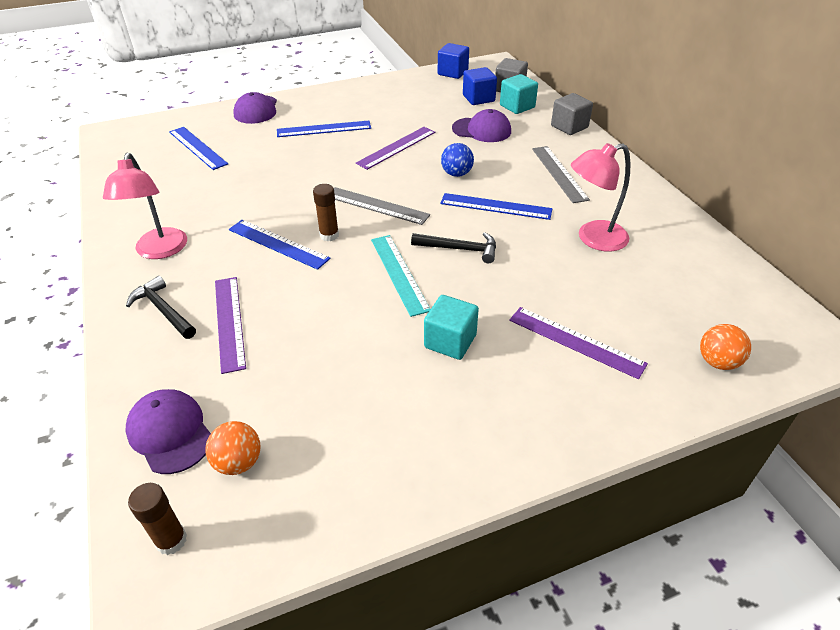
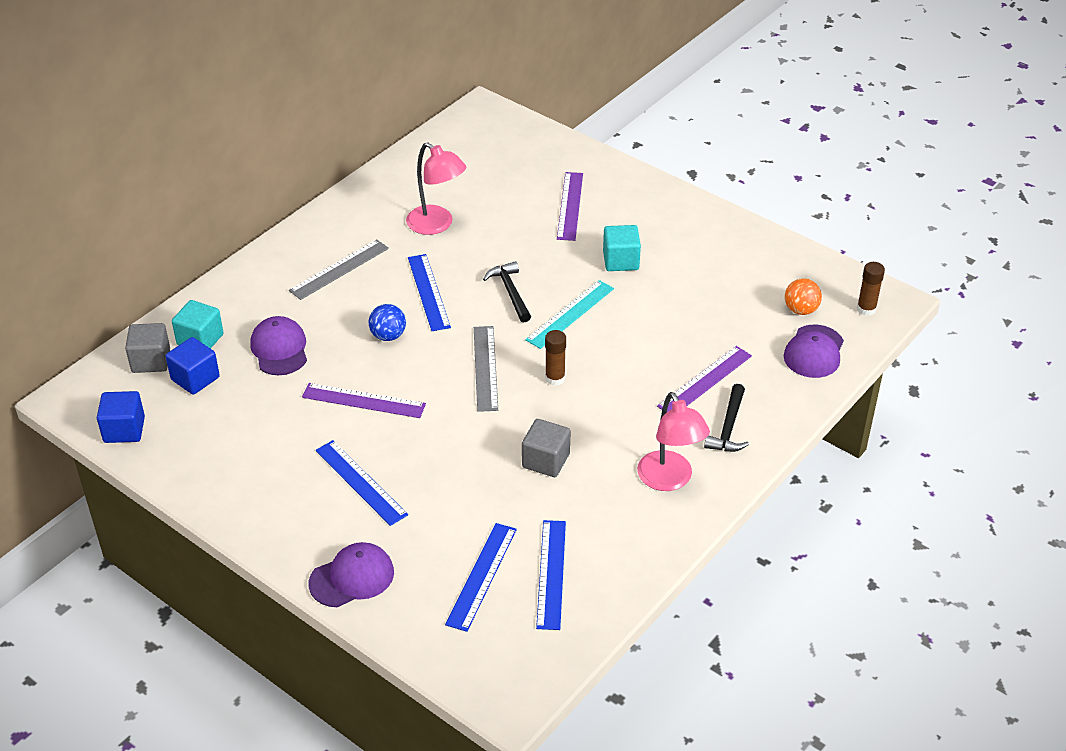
camera: 120 degrees left, 0 degrees up
(159, 251) = (669, 480): pink lamp -> pink lamp turned 105 degrees clockwise
(278, 244) = (593, 405): blue ruler -> blue ruler (551, 574)
(569, 127) = (230, 287): grey cube -> grey cube (546, 461)
(717, 362) = (538, 146): orange ball -> none

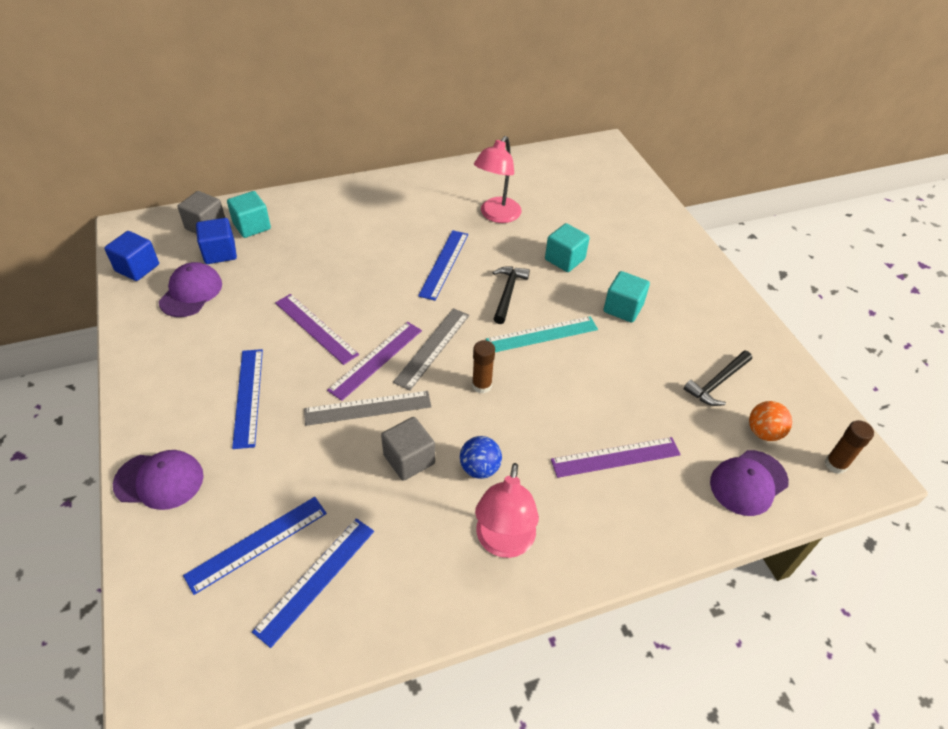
camera: 30 degrees right, 5 degrees up
(279, 349) = (296, 258): purple cap -> purple cap (191, 292)
(339, 269) = (395, 218): grey ruler -> grey ruler (368, 408)
(388, 336) = (382, 285): blue ball -> blue ball (480, 468)
(437, 225) = (496, 215): pink lamp -> pink lamp turned 45 degrees clockwise
(535, 239) = (564, 259): none -> turquoise cube
(570, 206) = (615, 244): purple ruler -> purple ruler (376, 359)
(728, 427) = (603, 518): black hammer -> black hammer (717, 383)

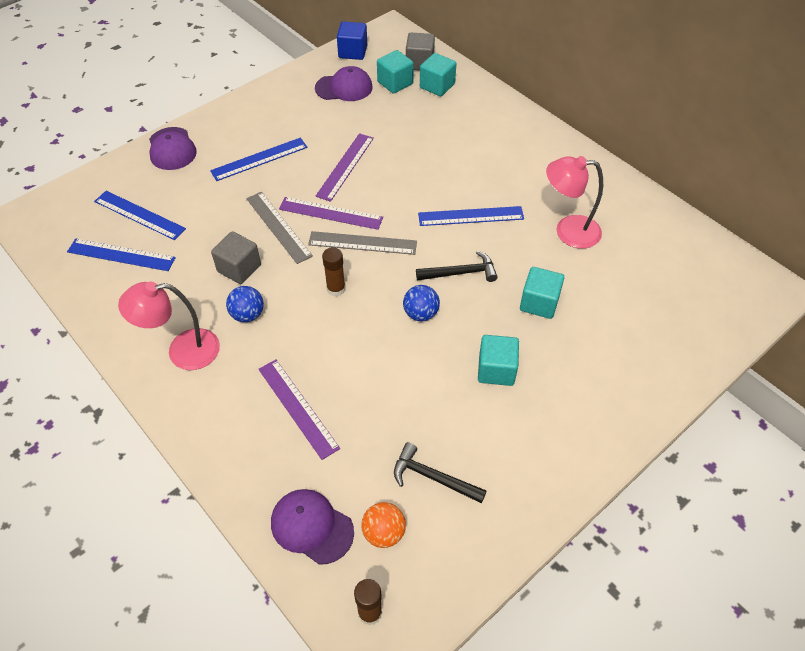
camera: 70 degrees right, 5 degrees up
(220, 253) = (395, 83): blue cube -> turquoise cube
(542, 334) = (421, 314): turquoise ruler -> blue ball

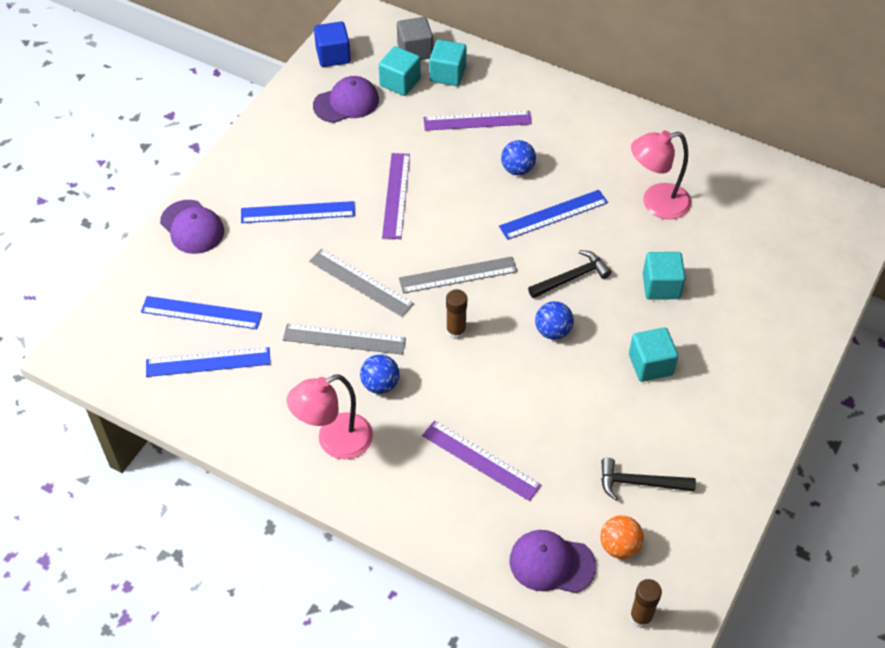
camera: 20 degrees left, 0 degrees up
(239, 268) = (344, 339): grey cube -> grey ruler
(259, 159) = (298, 212): blue ruler -> blue ruler turned 45 degrees clockwise
(330, 213) = (408, 252): purple ruler -> purple ruler (477, 121)
(458, 172) = (517, 169): none -> blue ball

